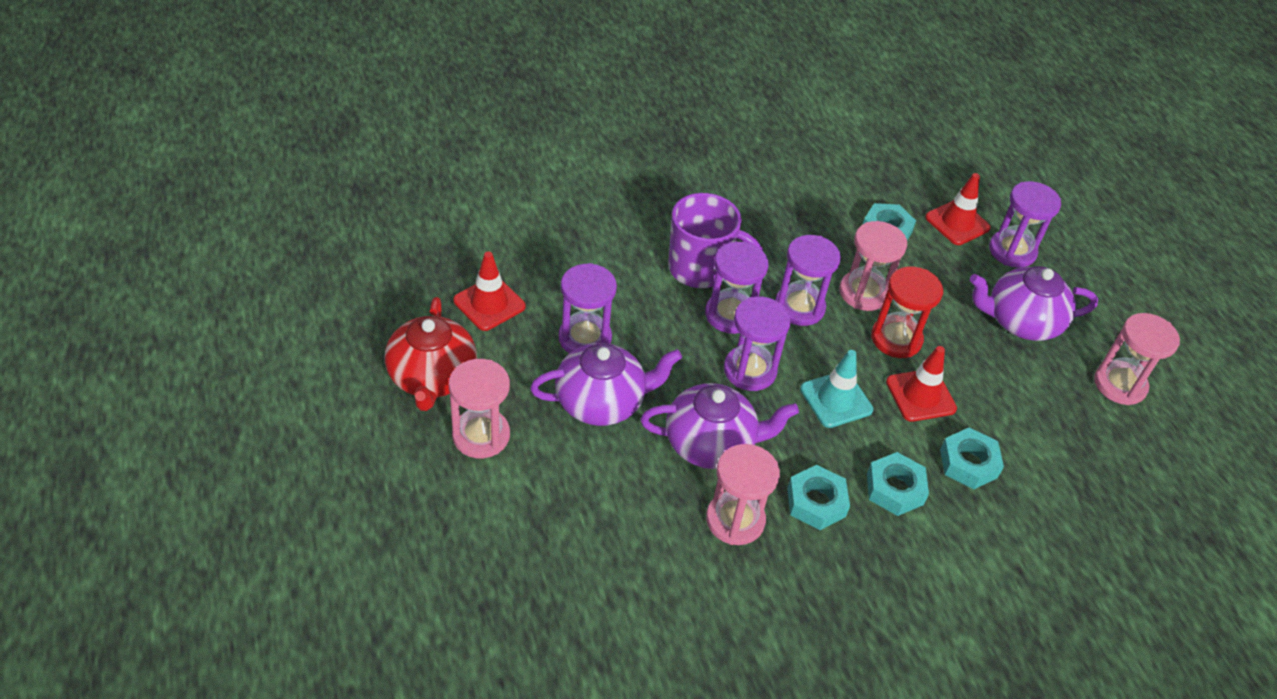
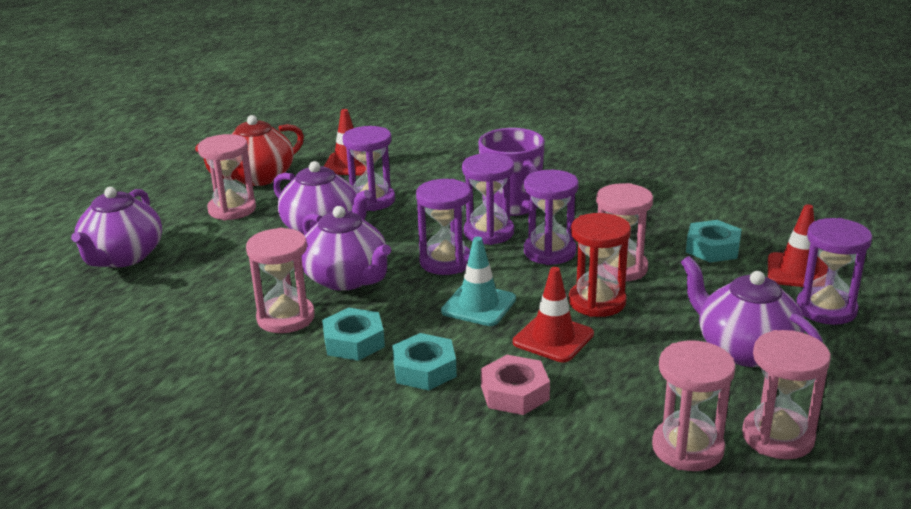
camera: 55 degrees right, 20 degrees down
(486, 568) = (122, 257): none -> purple teapot
(968, 463) = (514, 393): turquoise nut -> pink nut
(1098, 430) = (687, 448): none -> pink hourglass

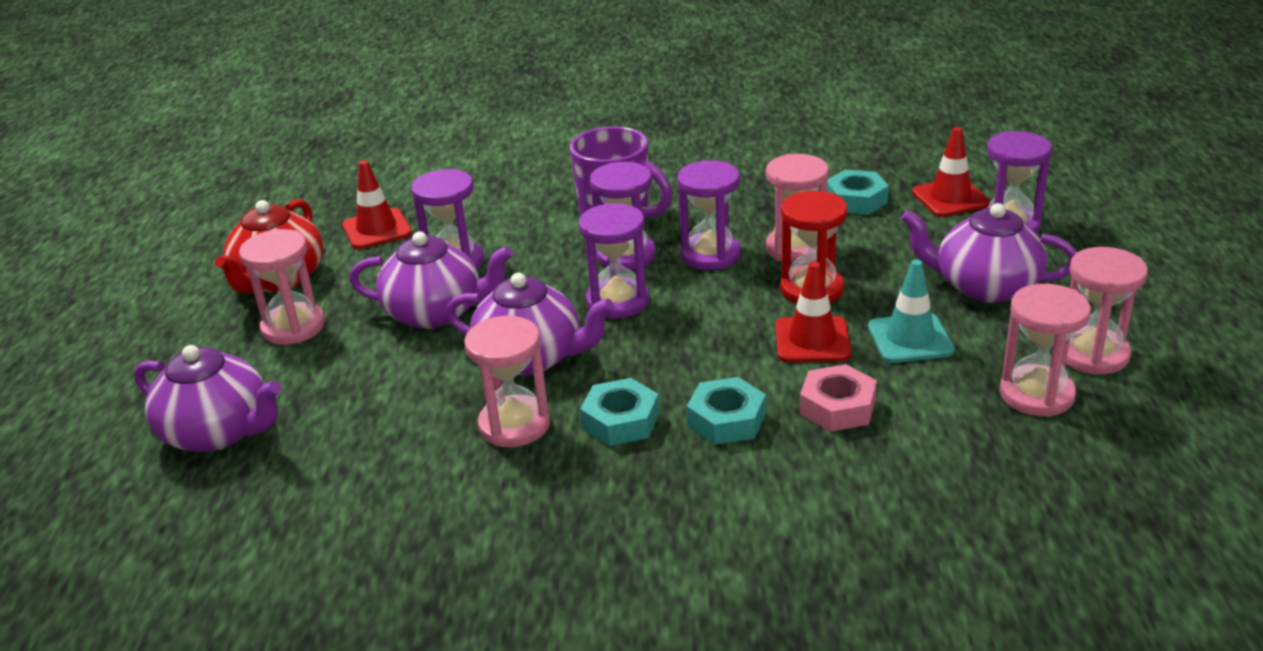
camera: 30 degrees left, 5 degrees up
(122, 257) = (219, 432): purple teapot -> purple teapot turned 45 degrees counterclockwise
(478, 305) = (704, 334): turquoise traffic cone -> turquoise traffic cone (910, 339)

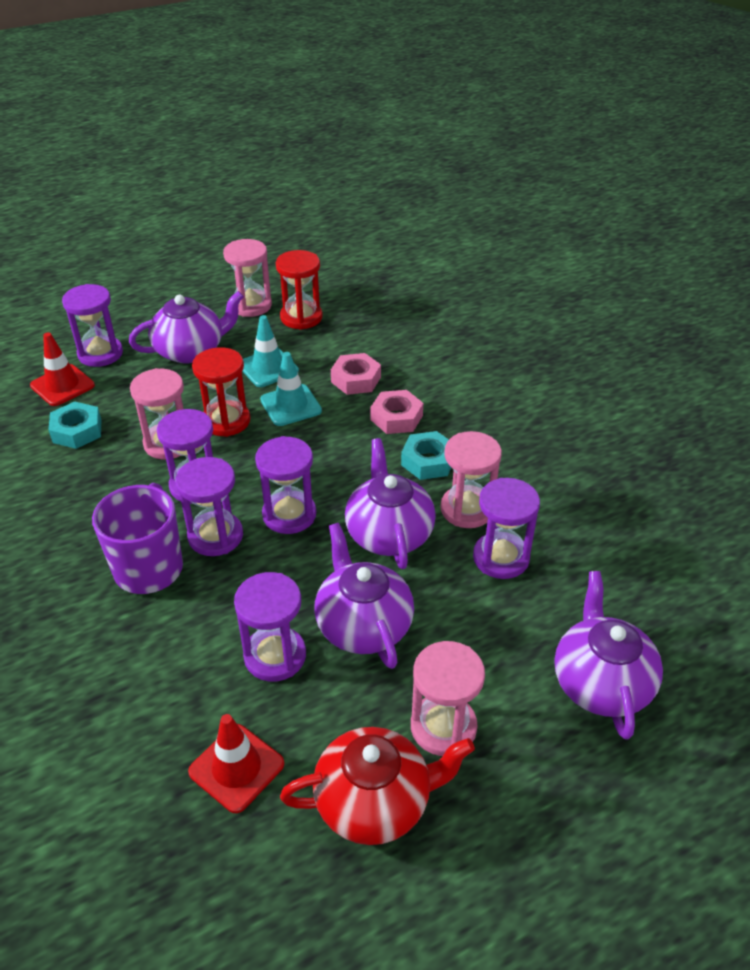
camera: 120 degrees left, 10 degrees up
(422, 425) = (501, 558): none -> purple hourglass
(726, 420) = (396, 418): turquoise nut -> pink nut
(812, 340) = (291, 405): red traffic cone -> turquoise traffic cone
(984, 287) = (191, 351): purple teapot -> purple teapot turned 105 degrees counterclockwise
(1036, 394) = (301, 317): pink hourglass -> red hourglass

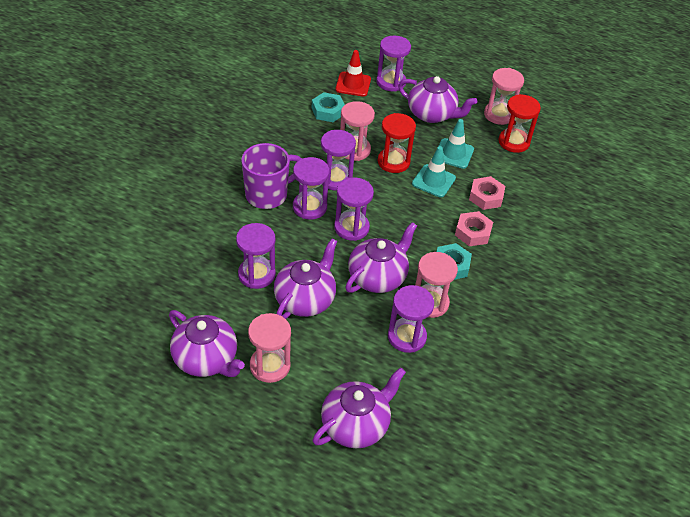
camera: 50 degrees right, 5 degrees up
(236, 768) = (184, 296): red traffic cone -> none
(375, 801) = (206, 359): red teapot -> purple teapot

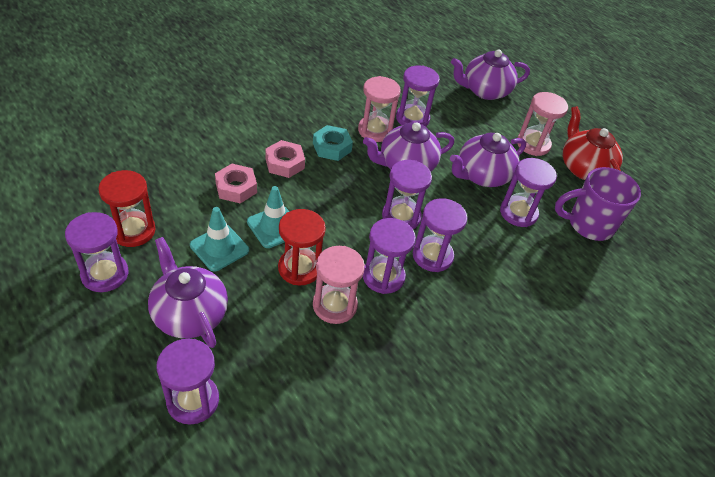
camera: 155 degrees left, 0 degrees up
(206, 359) = (583, 168): purple teapot -> red teapot
(268, 195) = (472, 290): purple mug -> purple mug (588, 225)
(328, 111) = (327, 385): turquoise nut -> none
(353, 84) = (254, 423): red traffic cone -> none
(499, 115) = (105, 274): pink hourglass -> purple hourglass

